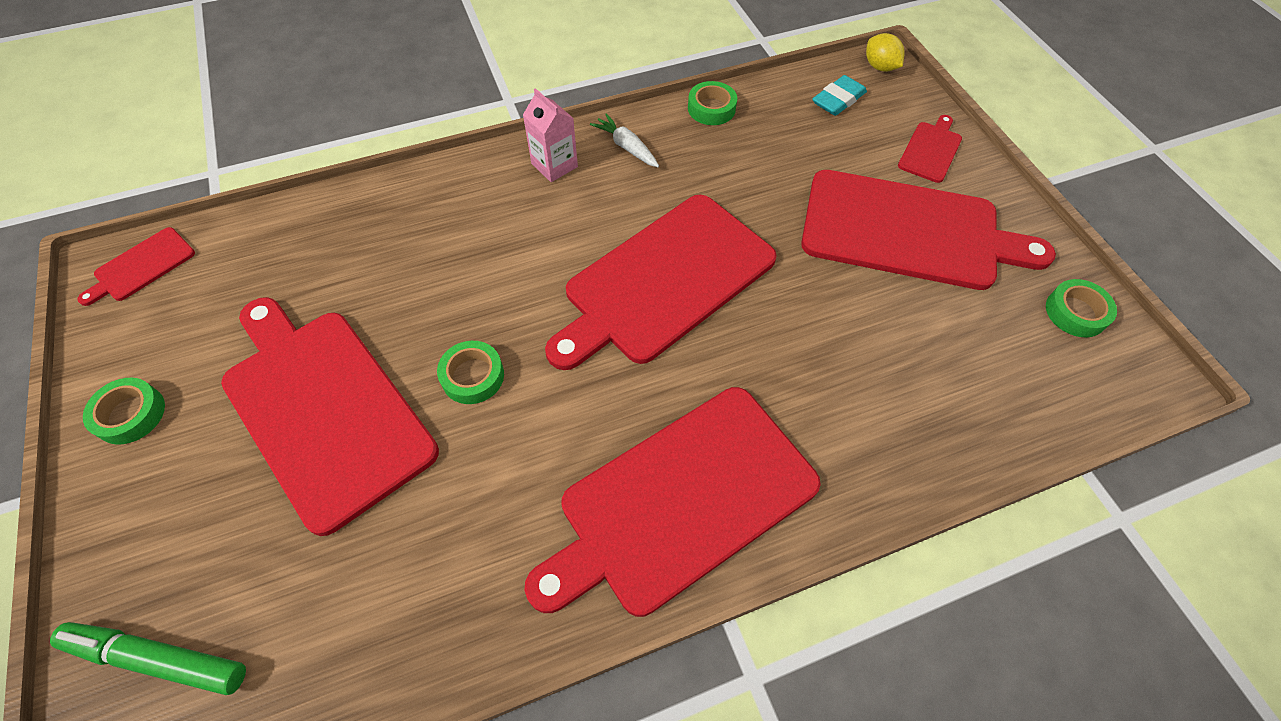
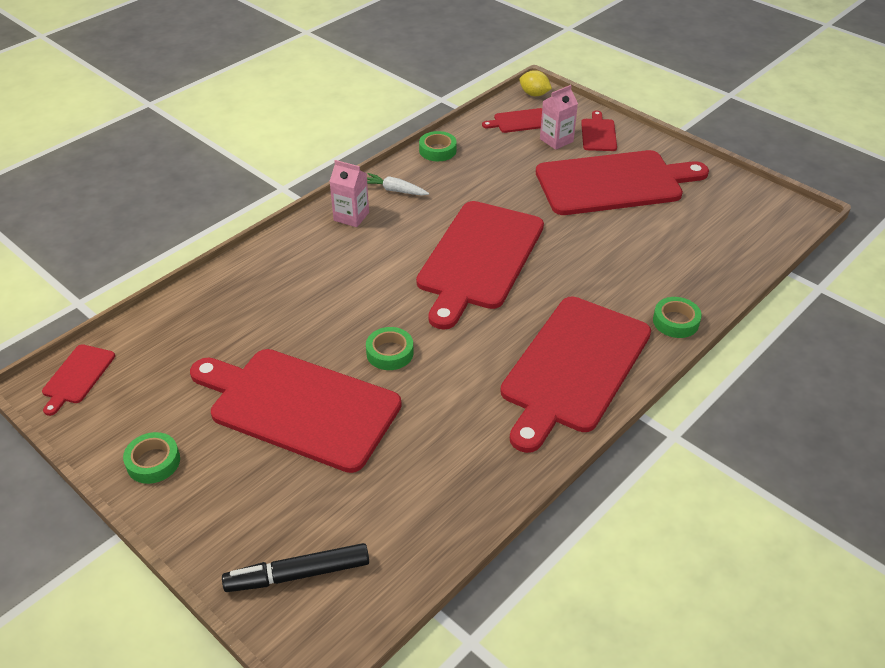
camera: 25 degrees left, 15 degrees down
(158, 658) = (298, 574): green marker -> black marker
(838, 100) = (520, 121): turquoise eraser -> red cutting board
(868, 142) = (556, 140): none -> pink carton
(1075, 312) = (737, 195): green tape -> green tape (675, 321)

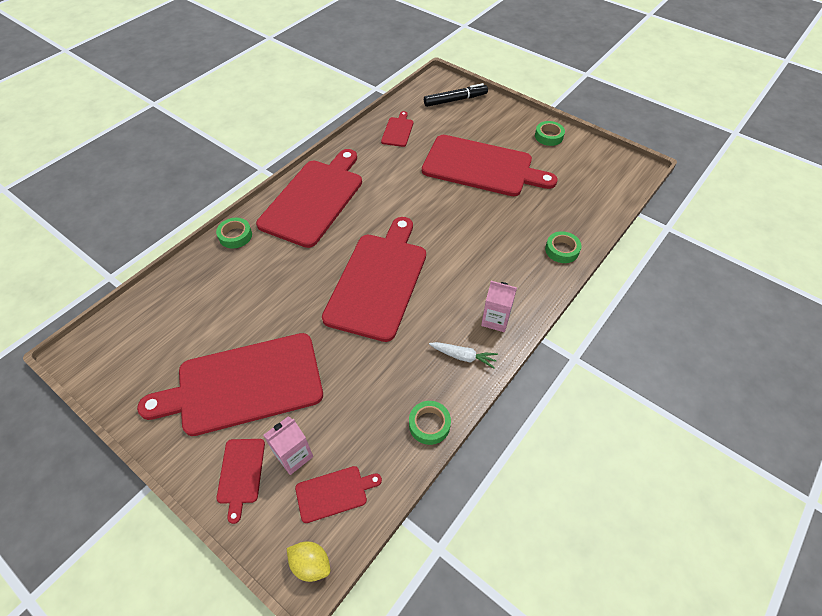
camera: 175 degrees right, 10 degrees up
(77, 376) = (624, 175): red cutting board -> red cutting board (398, 131)
(390, 353) = (435, 201): green tape -> green tape (562, 250)

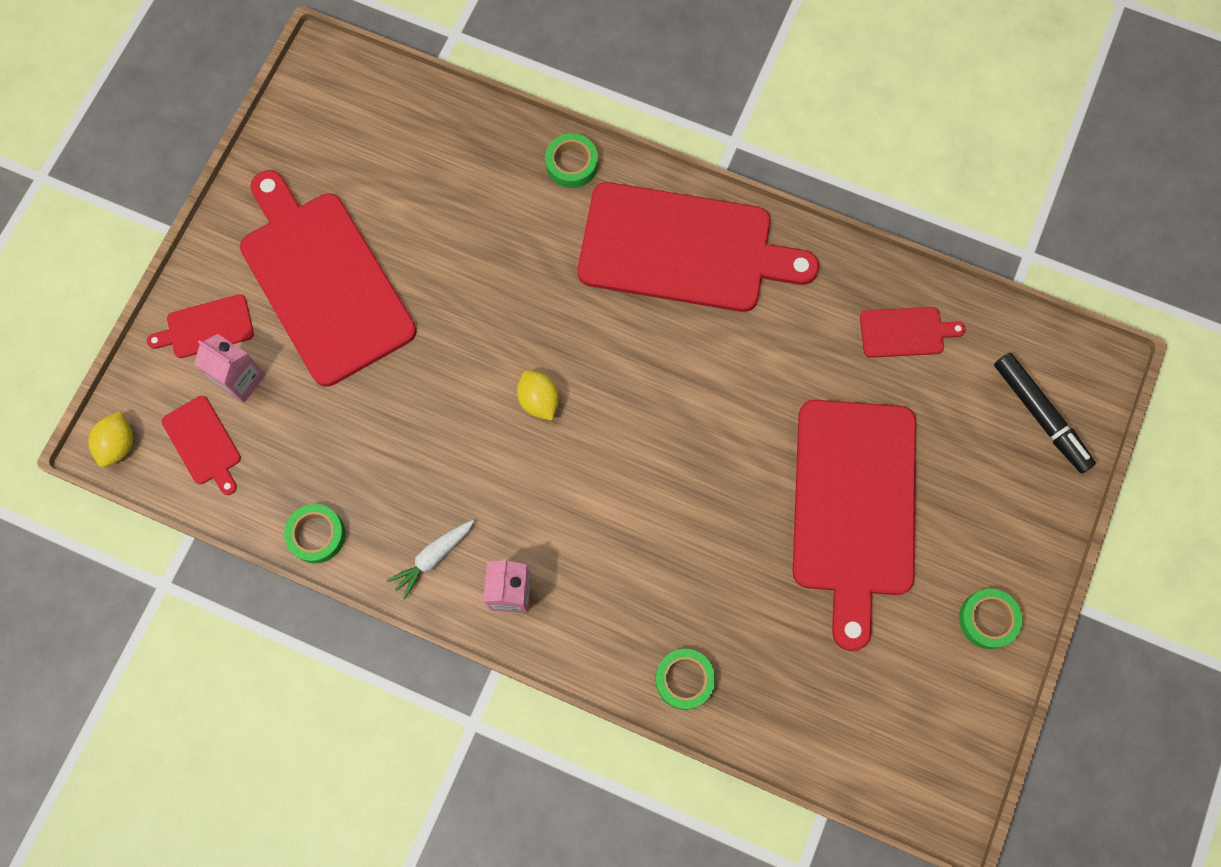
camera: 75 degrees right, 20 degrees up
(378, 281) = (539, 401): red cutting board -> yellow lemon
(463, 356) = (433, 557): white carrot -> white carrot turned 45 degrees clockwise

